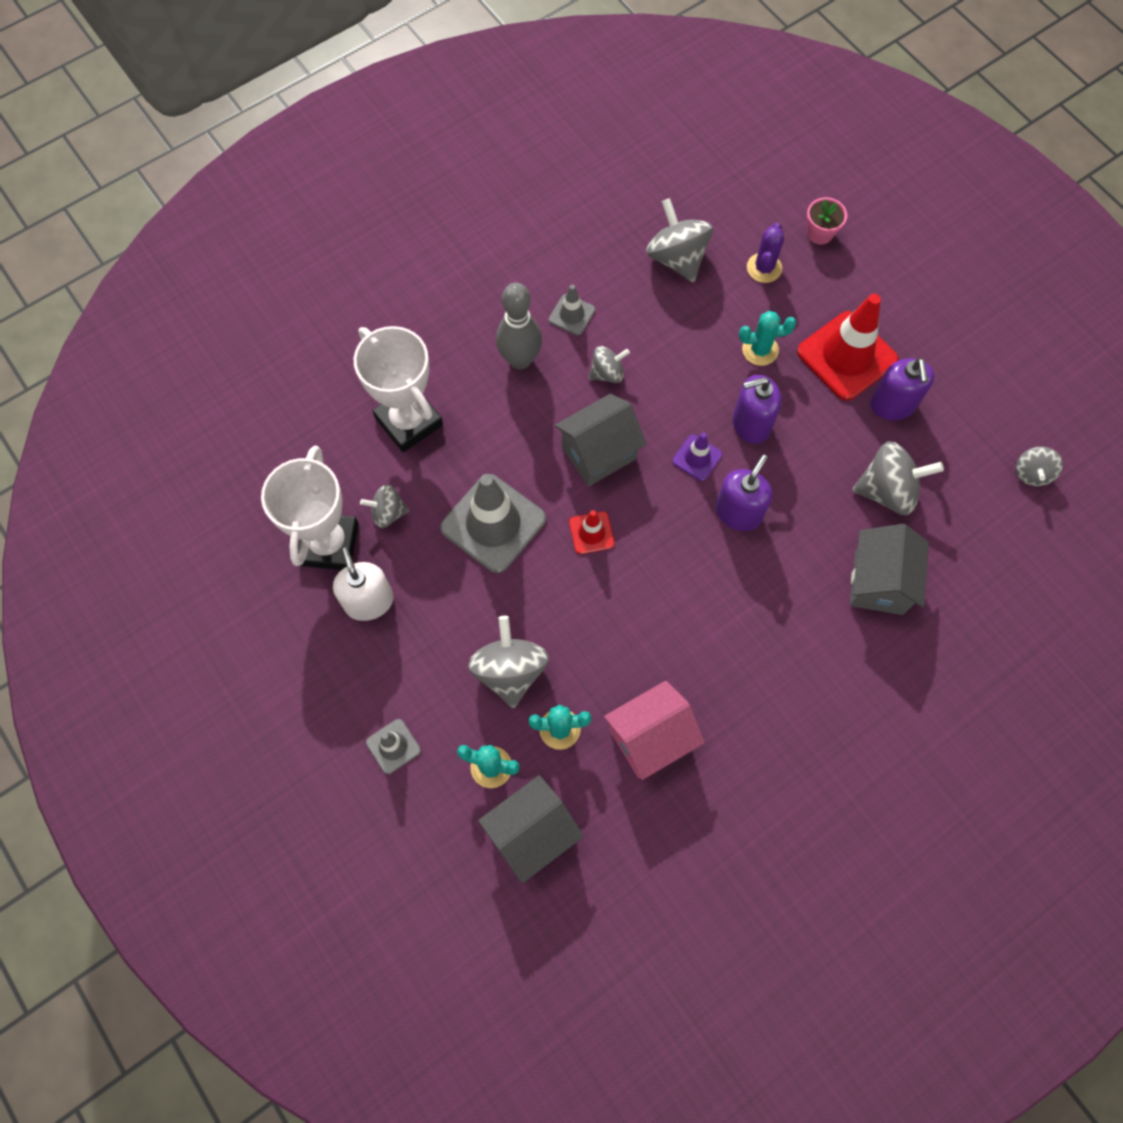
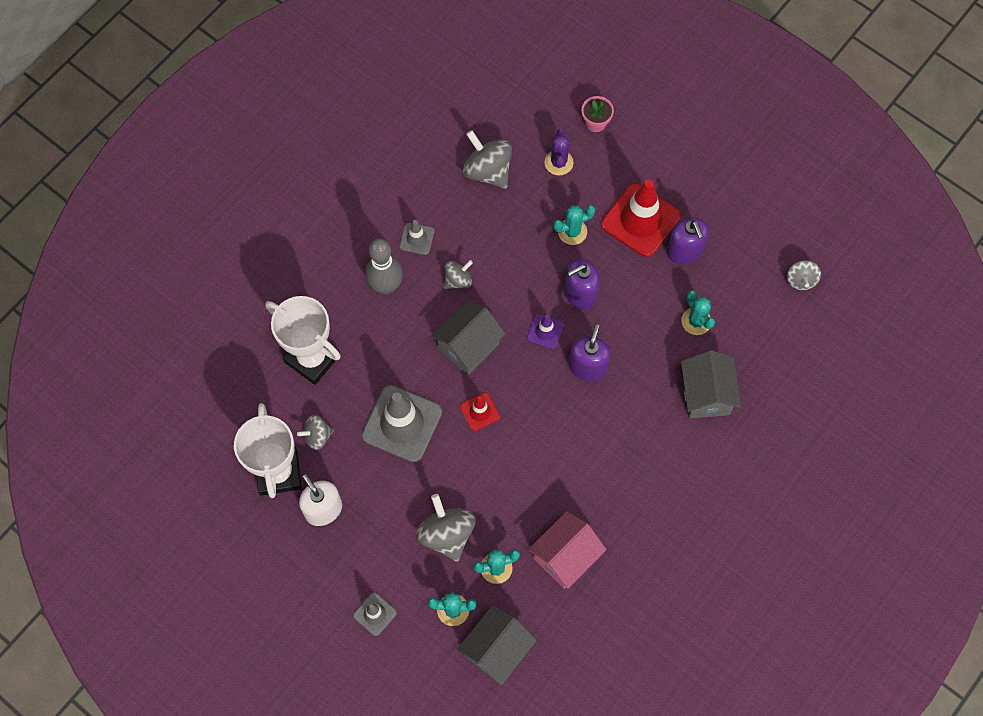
camera: 15 degrees left, 0 degrees up
(887, 490) = (696, 321): grey spinning top -> turquoise cactus

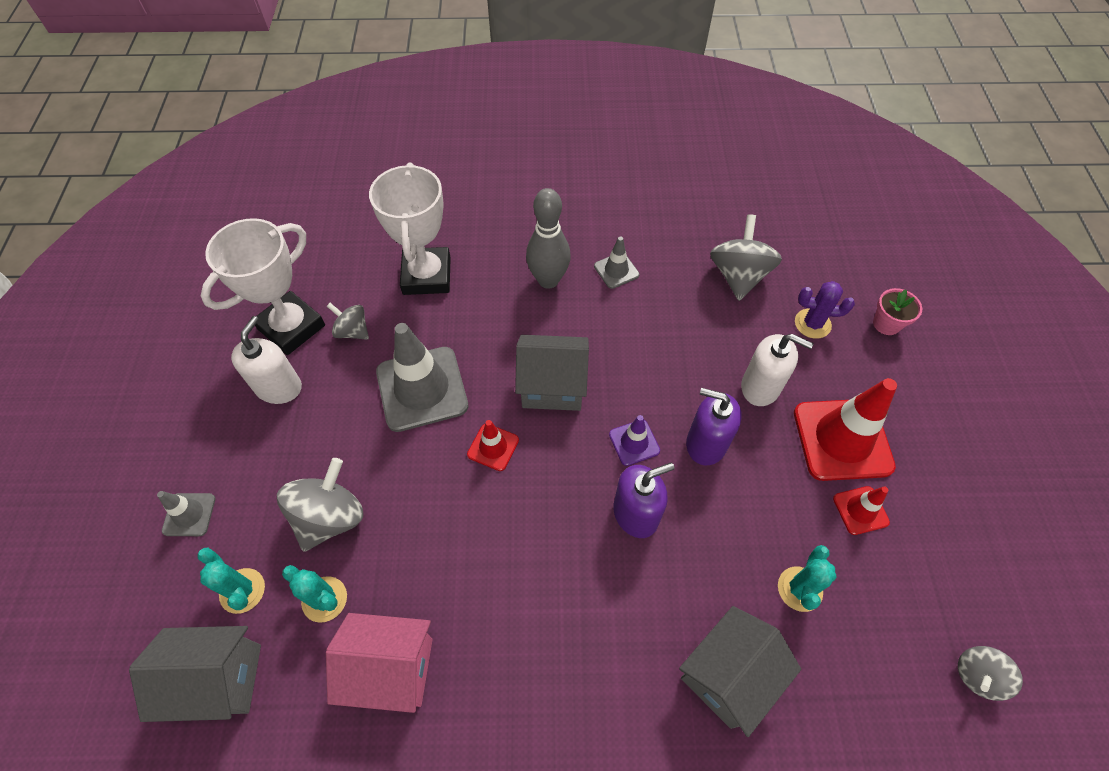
camera: 50 degrees right, 10 degrees down
(458, 280) = (610, 329): grey spinning top -> none
(558, 162) = (812, 324): purple cactus -> purple cactus turned 45 degrees clockwise
(572, 231) = (760, 387): turquoise cactus -> white soap dispenser
(684, 251) = (860, 510): purple soap dispenser -> red traffic cone

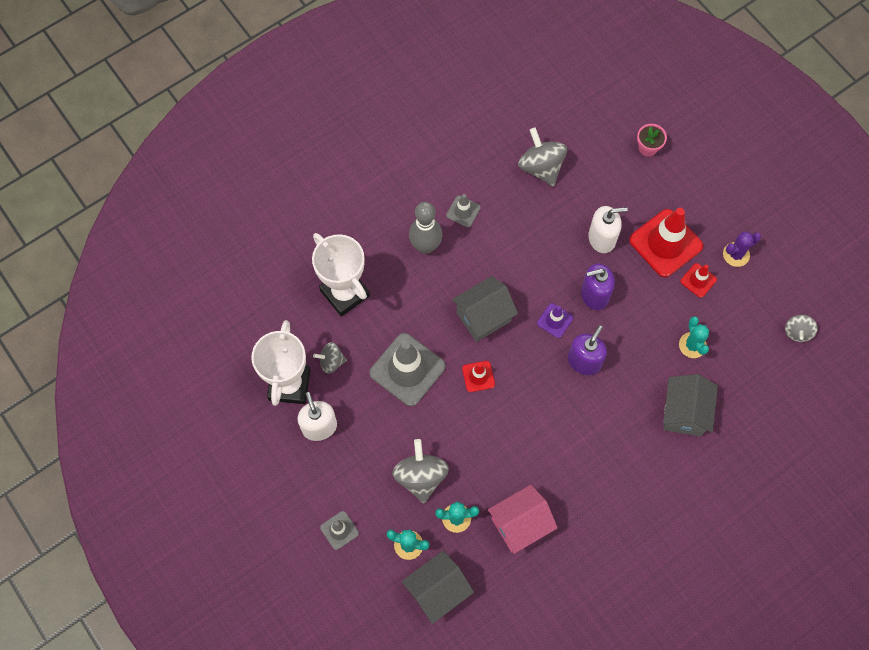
camera: 35 degrees left, 10 degrees up
(812, 324) = (606, 175): purple cactus -> purple cactus (736, 254)

